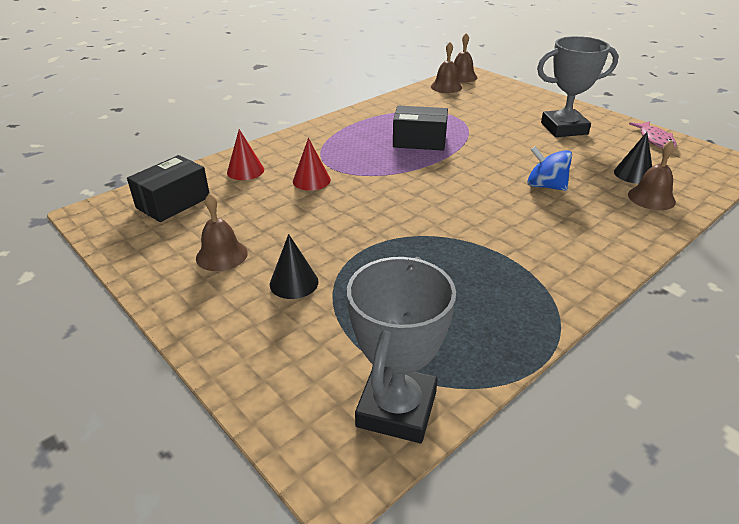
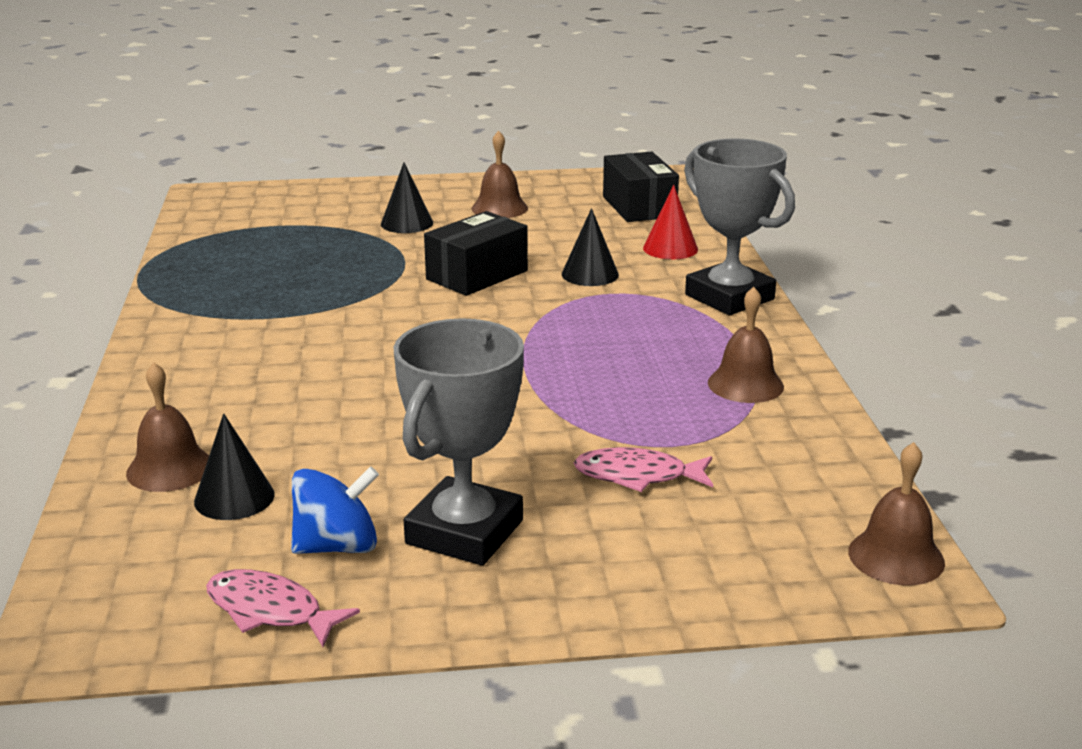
camera: 125 degrees right, 10 degrees down
(311, 180) = (590, 274): red cone -> black cone
(396, 409) = (213, 219): grey trophy -> grey trophy (729, 297)
(419, 141) = (607, 375): black box -> black box (477, 275)
(446, 87) = (842, 504): brown bell -> brown bell (745, 384)
(483, 115) = (637, 476): none -> pink fish
(545, 186) = (334, 406): blue spinning top -> blue spinning top (337, 546)

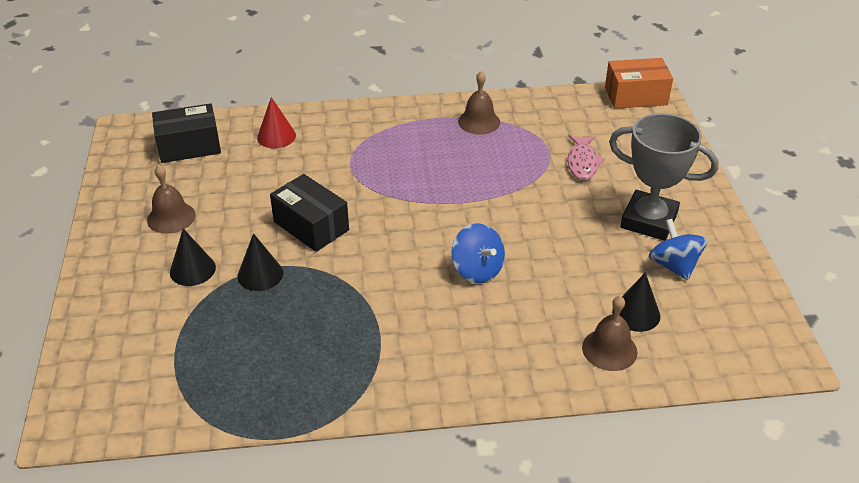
camera: 90 degrees left, 15 degrees up
(270, 611) = (735, 284): pink fish -> none
(368, 376) = (477, 270): none -> blue spinning top
(590, 274) = (317, 173): black cone -> black cone (260, 274)
(729, 297) = (361, 118): grey trophy -> none
(896, 556) = (635, 96): brown bell -> orange box

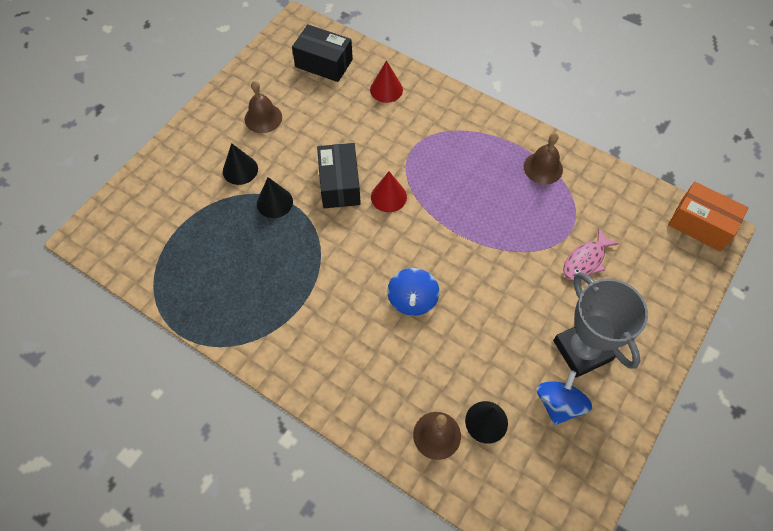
camera: 40 degrees right, 20 degrees up
(369, 210) = (388, 197): none -> red cone

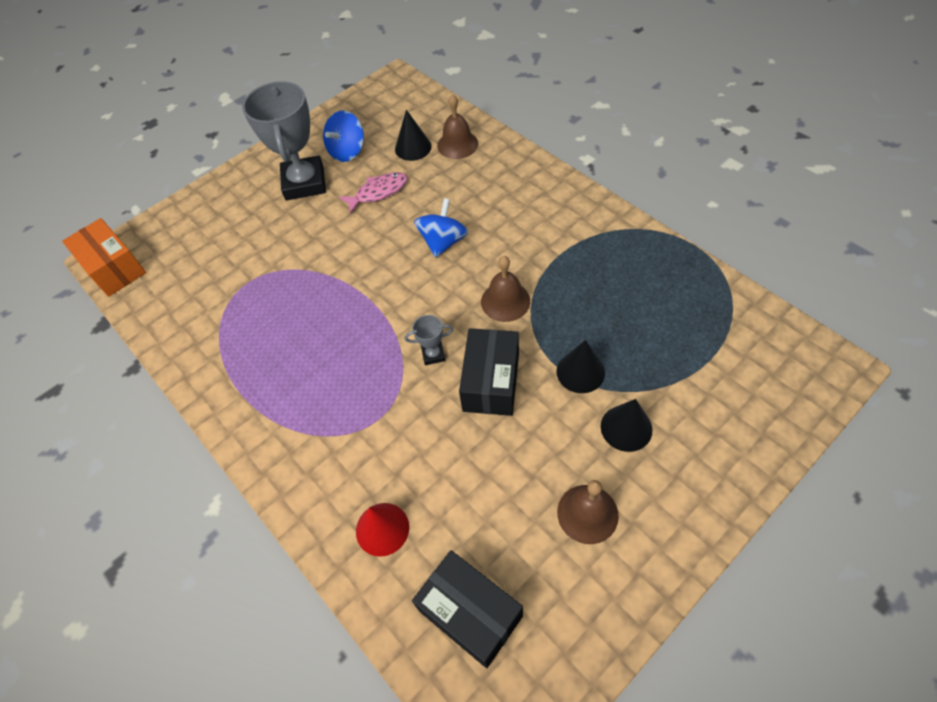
camera: 160 degrees left, 5 degrees down
(388, 197) = (433, 354): red cone -> grey trophy
(543, 168) = (231, 359): brown bell -> brown bell (505, 301)
(585, 260) = (252, 252): pink fish -> pink fish (378, 192)

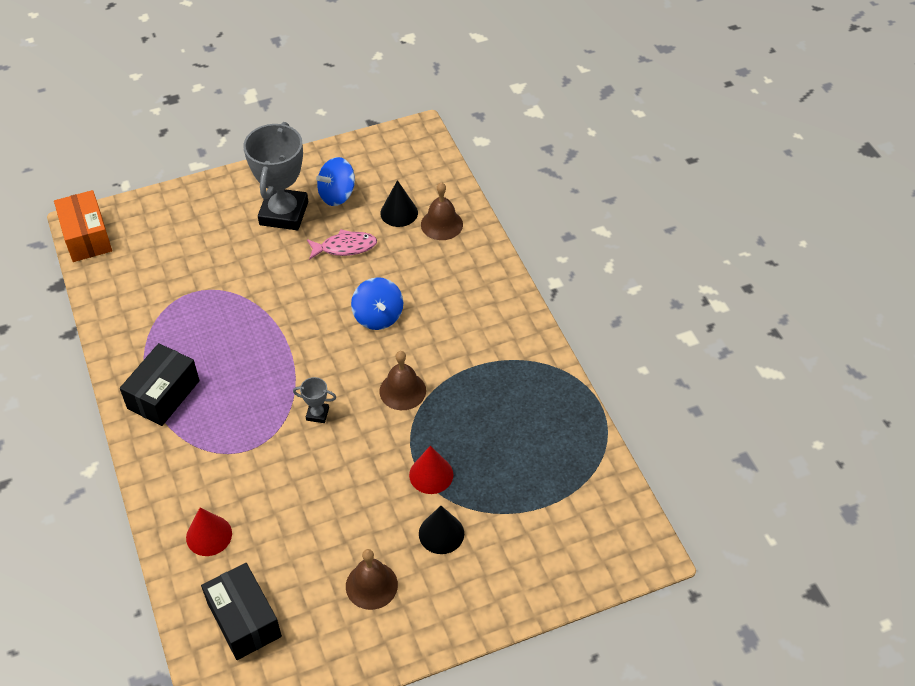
camera: 15 degrees right, 5 degrees down
(443, 242) = (378, 316): blue spinning top -> blue spinning top turned 120 degrees clockwise
(491, 382) = (353, 455): black box -> black box (163, 394)
(580, 372) = (431, 474): black cone -> red cone

